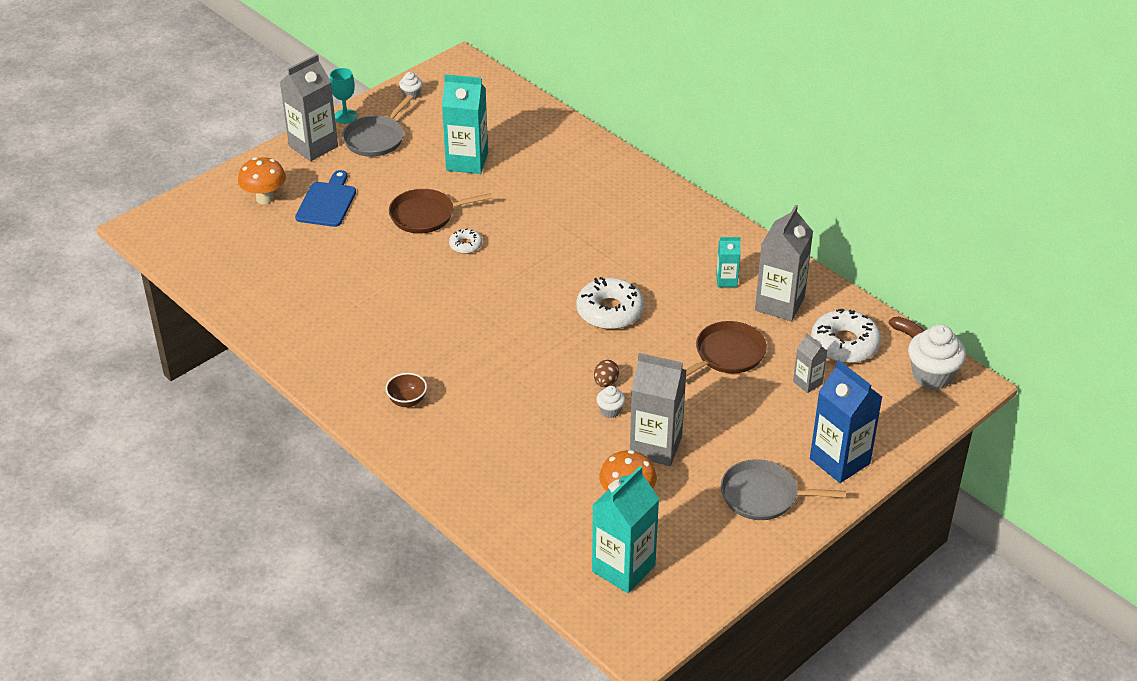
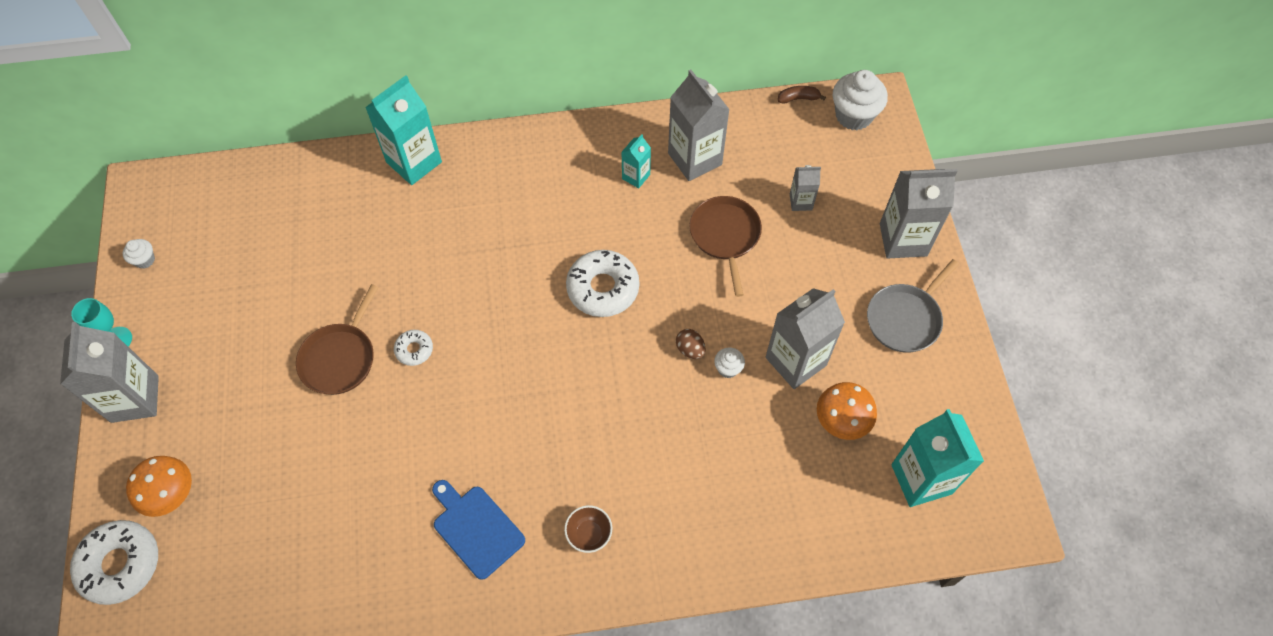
camera: 55 degrees left, 20 degrees up
(327, 202) = (236, 437): blue cutting board -> blue cutting board (476, 528)
(376, 138) = (181, 333): grey pan -> none
(467, 161) = (294, 274): turquoise carton -> turquoise carton (414, 162)
(839, 461) = (903, 239): blue carton -> grey carton
(844, 344) = (776, 147): white donut -> white donut (120, 564)

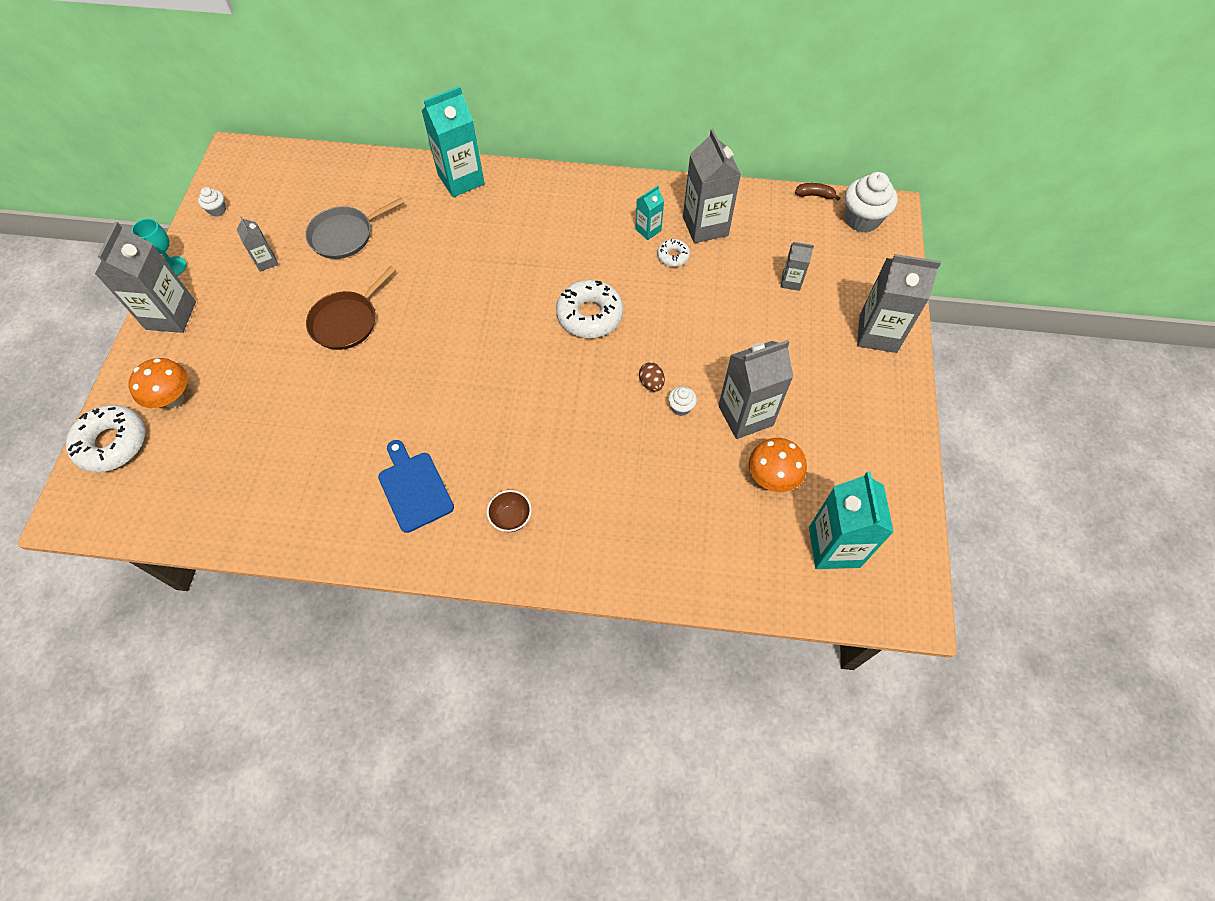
camera: 15 degrees right, 0 degrees up
(224, 309) = (266, 261): none -> grey carton
(414, 350) = (411, 329): white donut -> white donut (673, 256)
(725, 236) = (713, 295): brown pan -> none
(905, 318) = (860, 402): grey pan -> grey pan (345, 235)

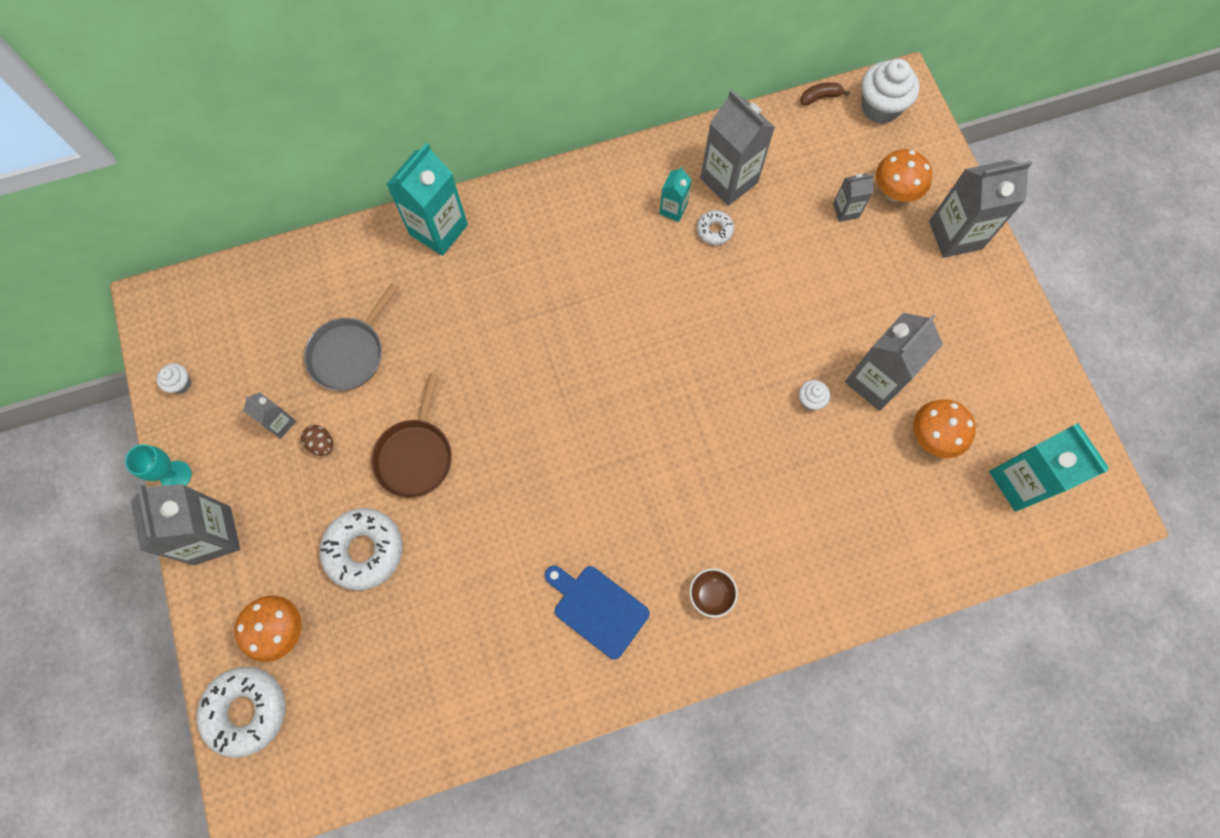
camera: 25 degrees left, 10 degrees up
(589, 315) = (666, 336): white donut -> white donut (364, 550)
(651, 383) = (768, 386): brown egg -> brown egg (322, 444)
(840, 283) = (894, 193): none -> orange mushroom

